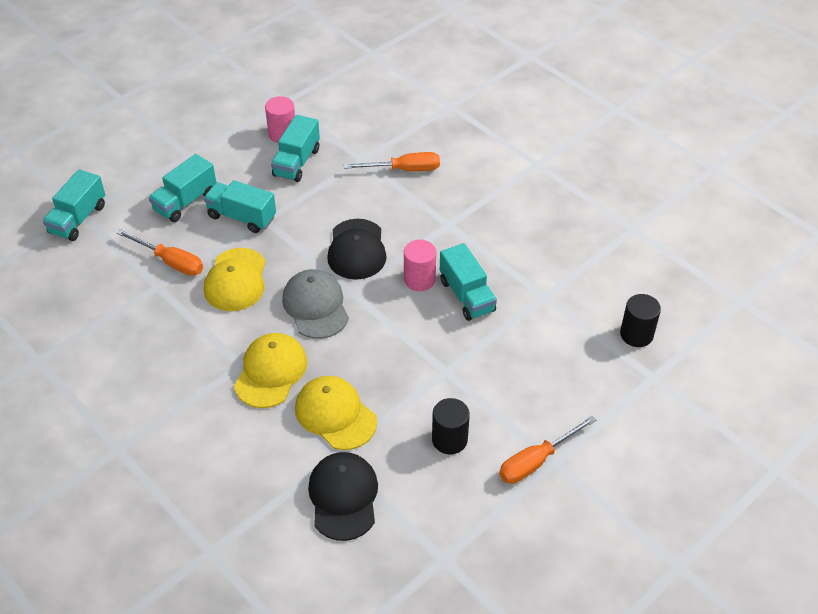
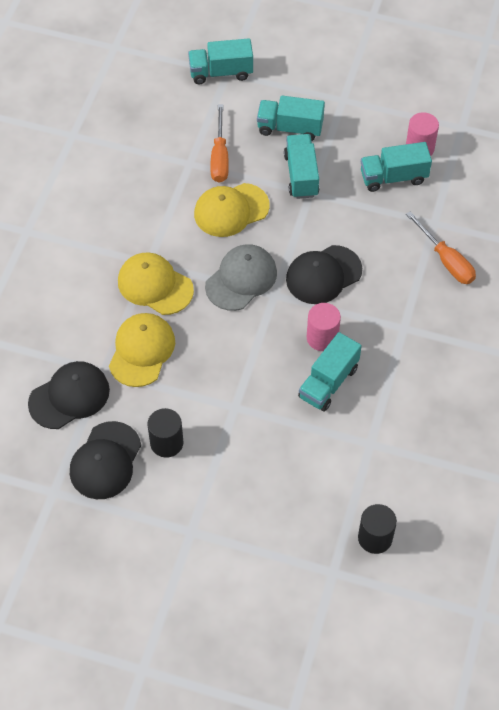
camera: 60 degrees right, 10 degrees up
(271, 372) = (155, 285): yellow cap -> yellow cap turned 135 degrees counterclockwise
(436, 498) = (105, 461): none -> black cap
(536, 461) = (184, 516): orange screwdriver -> none

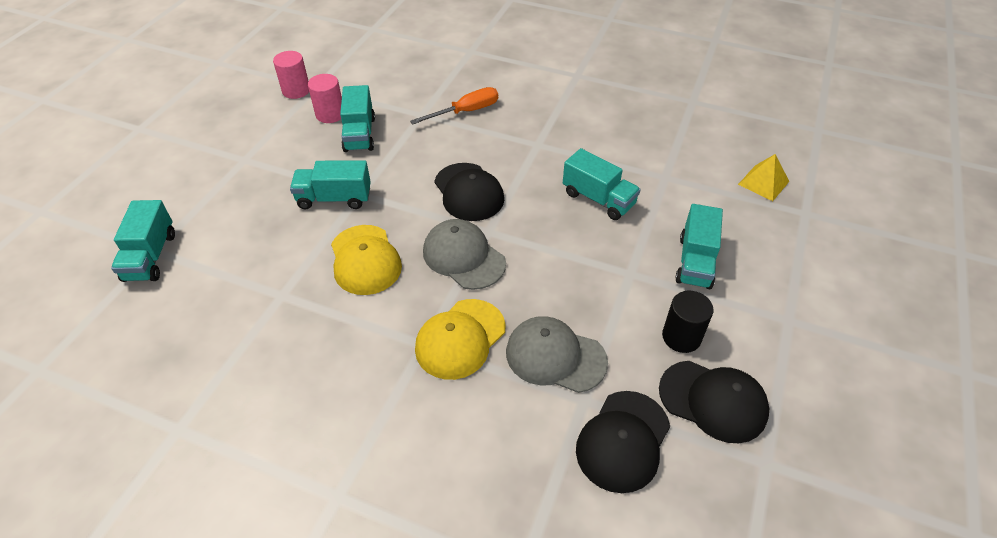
camera: 85 degrees left, 10 degrees down
(69, 396) = (623, 441): black cap -> black cap turned 120 degrees counterclockwise
(142, 351) = (555, 356): yellow cap -> grey cap
(219, 157) = (283, 265): orange screwdriver -> none
(290, 128) = (265, 202): turquoise truck -> turquoise truck (695, 262)
(322, 338) = (546, 199): pink cylinder -> pink cylinder (296, 90)
(375, 538) = (763, 182): black cylinder -> yellow pyramid

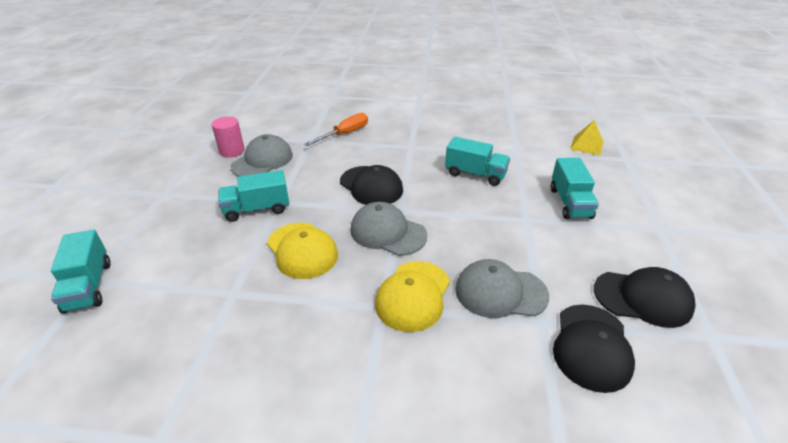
camera: 15 degrees left, 10 degrees down
(296, 90) = (196, 139): pink cylinder -> none
(359, 134) = (262, 161): turquoise truck -> grey cap
(681, 337) = (590, 256): black cylinder -> none

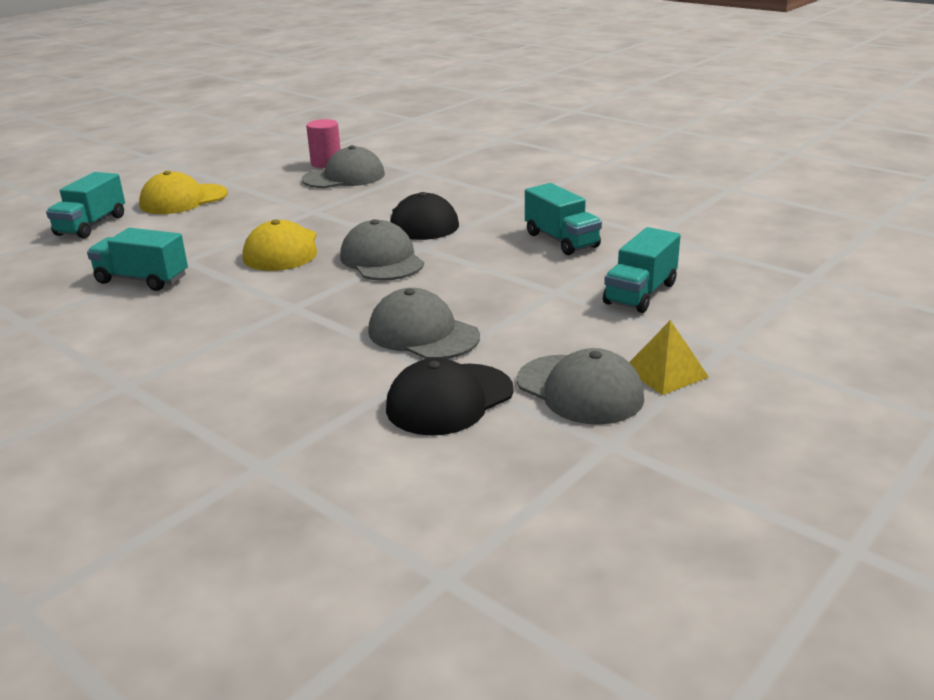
camera: 35 degrees right, 10 degrees down
(257, 209) = (285, 211): turquoise truck -> turquoise truck (142, 280)
(345, 134) = (464, 173): orange screwdriver -> none
(413, 295) = (332, 309): yellow cap -> yellow cap (183, 200)
(586, 145) = (774, 250): yellow pyramid -> yellow pyramid (665, 372)
(642, 298) = (580, 390): black cap -> grey cap

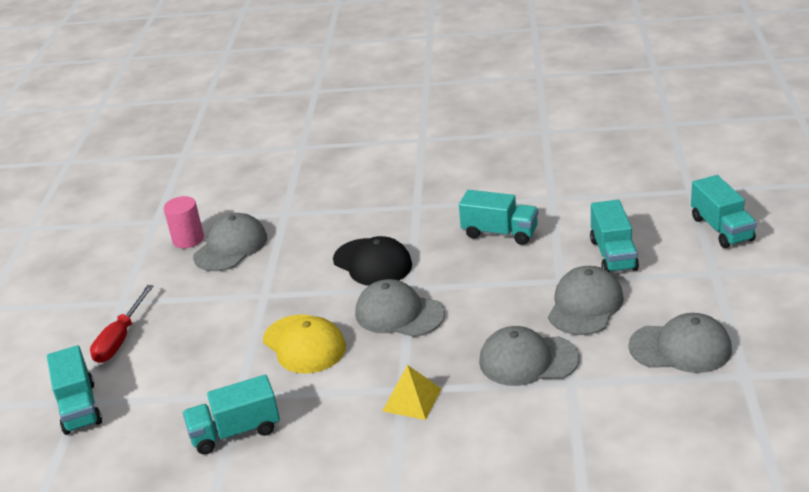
camera: 35 degrees left, 5 degrees up
(183, 200) = (120, 339): yellow cap -> red screwdriver
(449, 399) = (620, 399): black cap -> none
(545, 318) = (585, 305): none -> grey cap
(665, 372) = (708, 309): yellow pyramid -> yellow pyramid (412, 399)
(795, 318) = (721, 229): none -> turquoise truck

